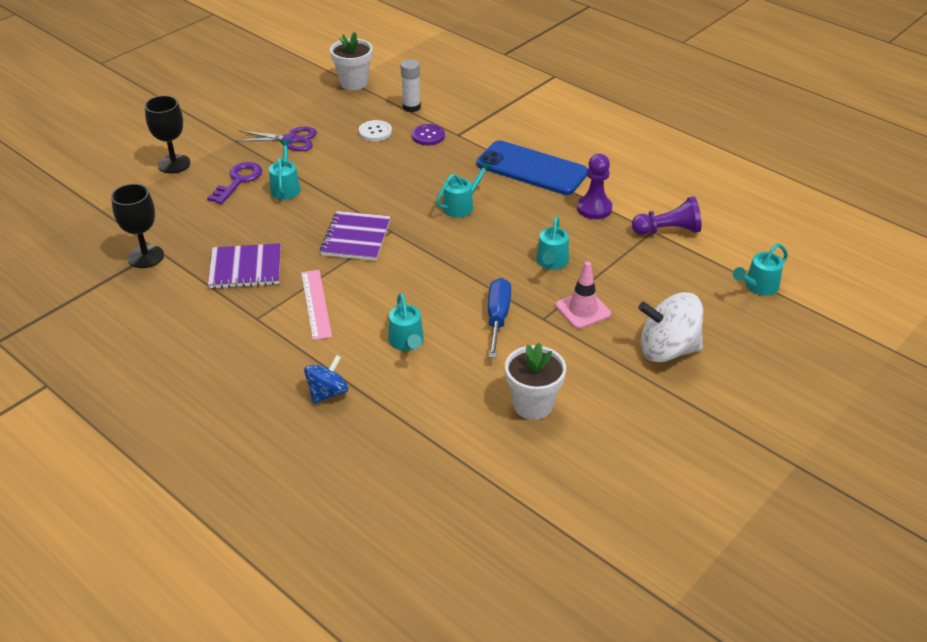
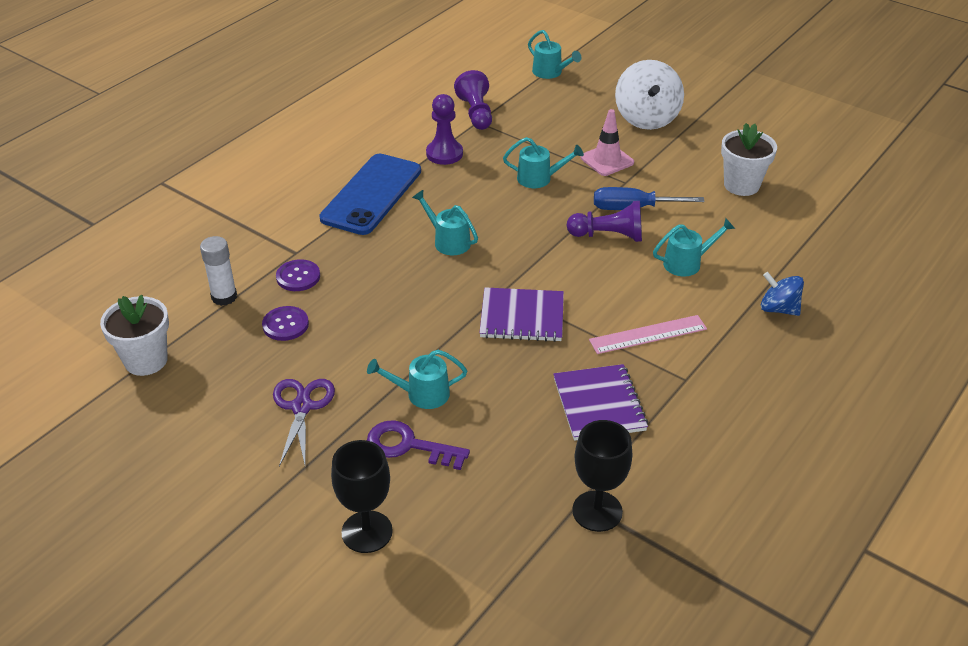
camera: 95 degrees left, 0 degrees up
(375, 132) = (285, 325): white button -> purple button
(456, 297) = (608, 235): none -> purple pawn

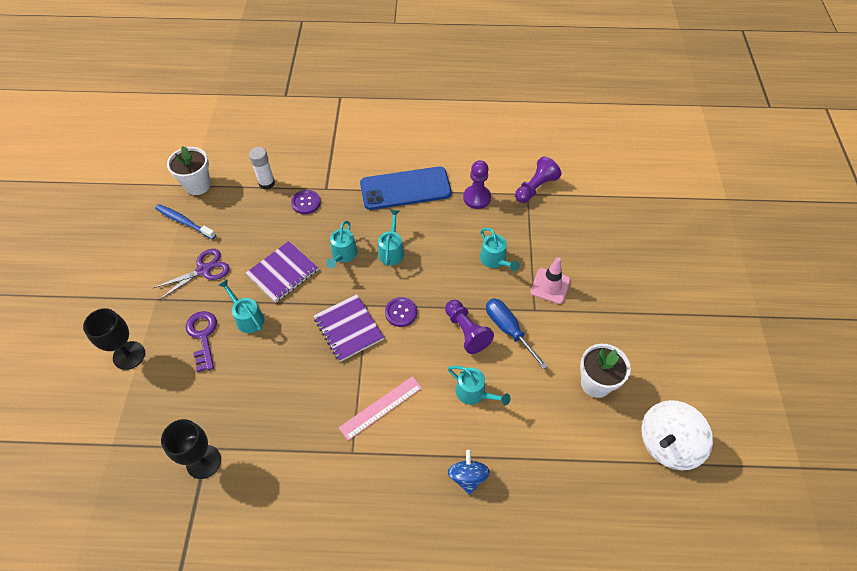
camera: 55 degrees right, 15 degrees up
(196, 397) = (184, 222): none -> blue toothbrush
(285, 325) = (263, 222): purple button -> purple button (401, 312)
(550, 73) = (623, 199): turquoise watering can -> turquoise watering can (343, 255)
(599, 404) = (296, 414): purple notebook -> purple notebook (283, 273)
(646, 118) = (623, 282): white spinning top -> white spinning top (667, 444)
(648, 335) = (381, 407): pink ruler -> pink ruler turned 75 degrees counterclockwise

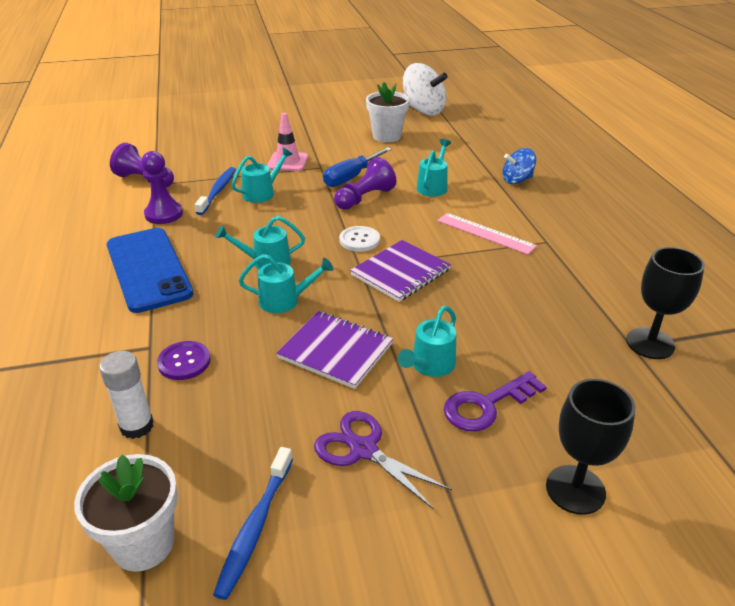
camera: 105 degrees left, 20 degrees down
(401, 312) = (359, 240): purple button -> white button
(505, 232) = (218, 191): none -> blue toothbrush

